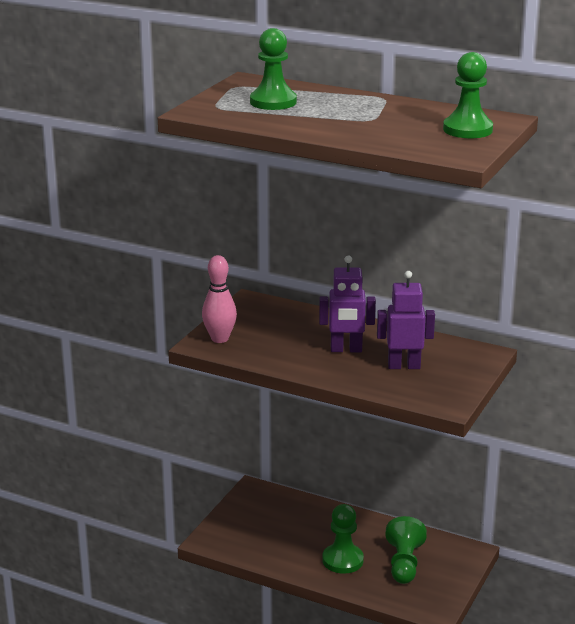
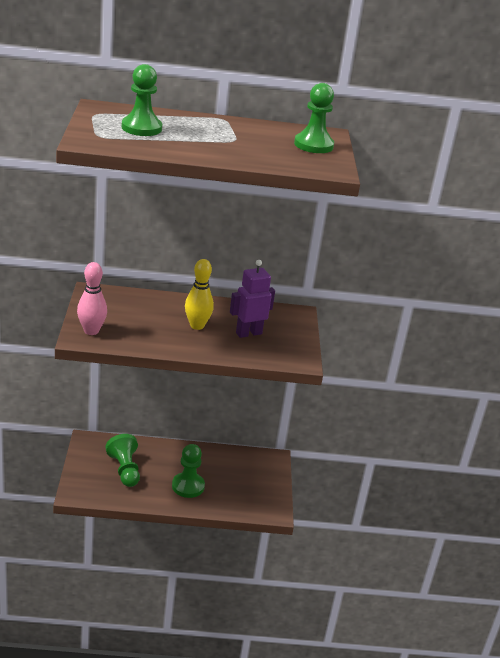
camera: 30 degrees left, 5 degrees up
(346, 350) = (197, 326): purple robot -> yellow bowling pin
(404, 563) = (233, 479): green pawn -> green pawn (124, 470)

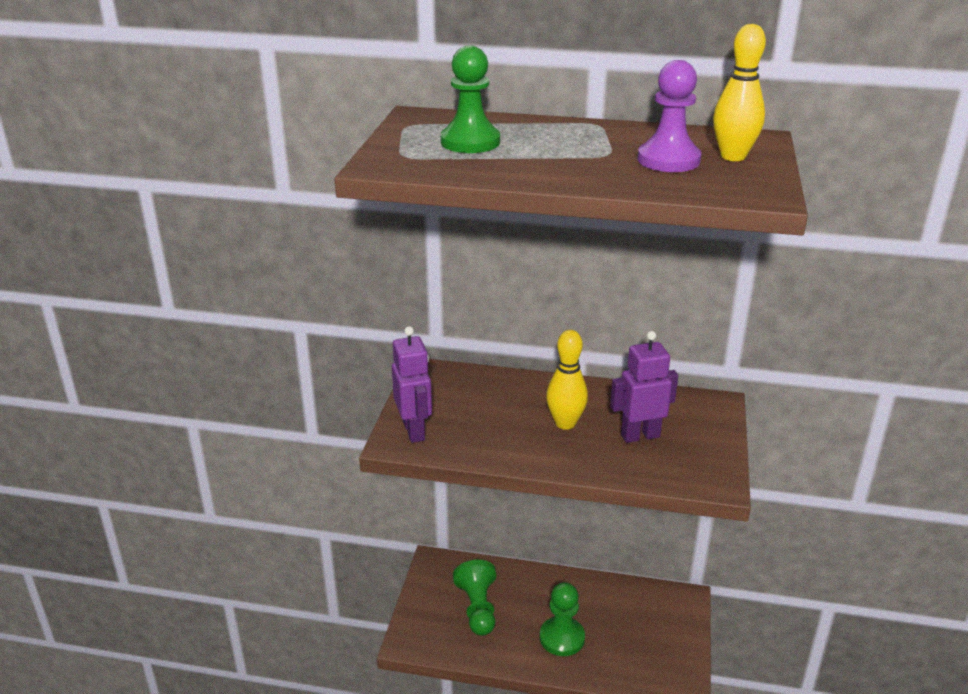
camera: 15 degrees right, 0 degrees up
(91, 331) = (414, 431): pink bowling pin -> purple robot
(273, 146) = (668, 160): none -> purple pawn
(313, 145) = (733, 156): green pawn -> yellow bowling pin

